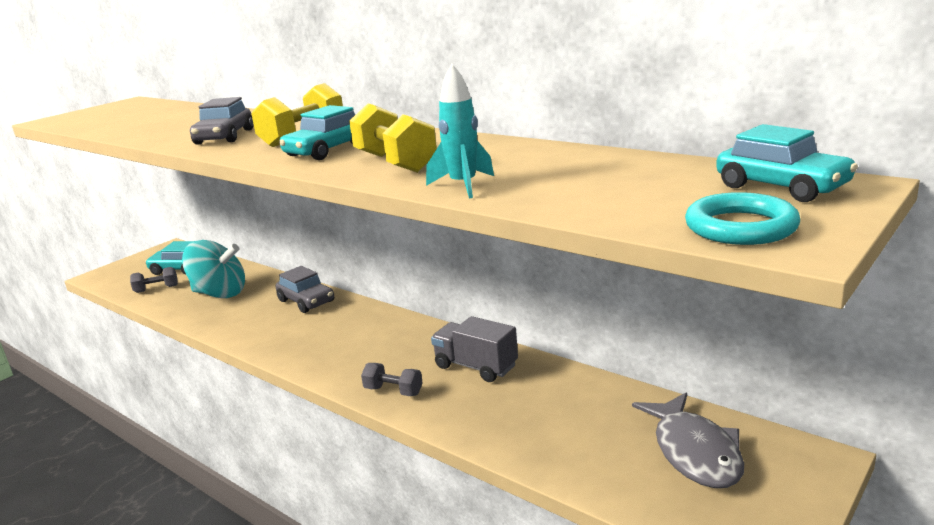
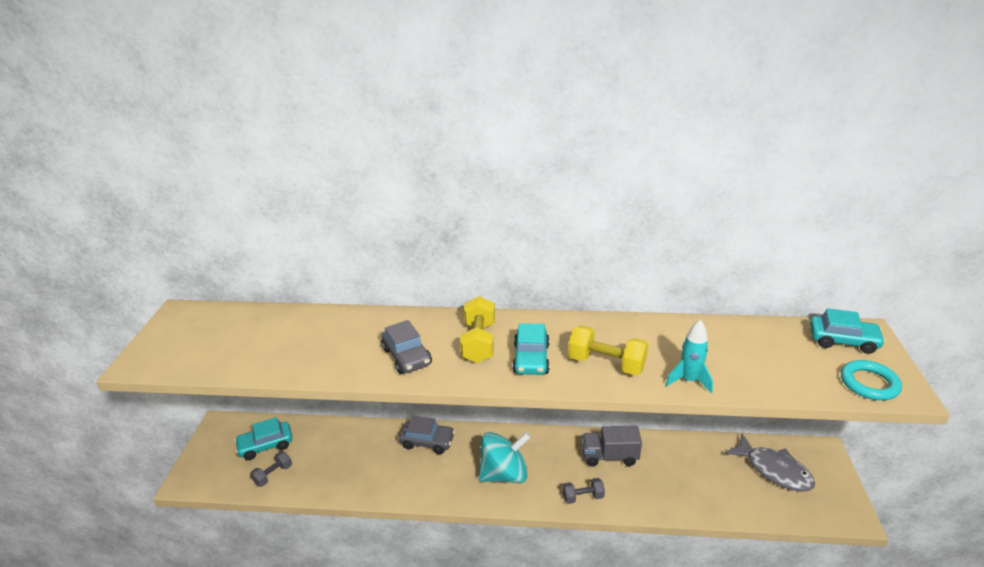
camera: 35 degrees left, 10 degrees up
(220, 293) = (342, 459): turquoise spinning top -> turquoise spinning top (504, 474)

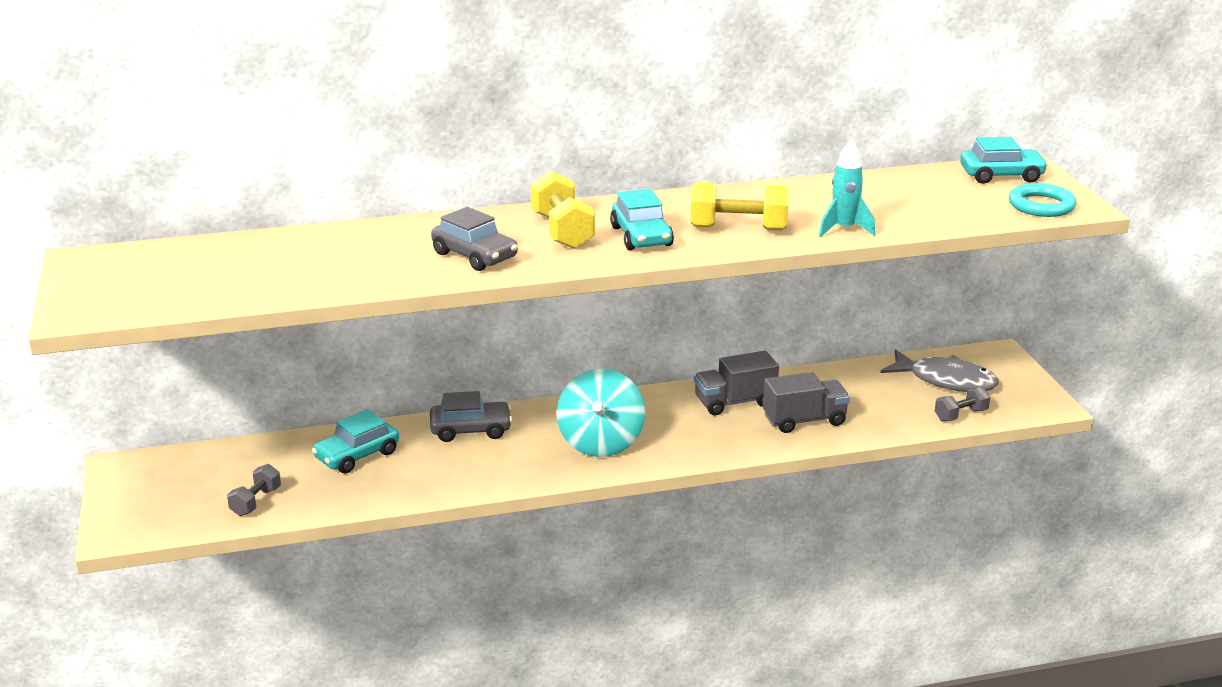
camera: 20 degrees left, 5 degrees down
(266, 445) = (219, 475): turquoise car -> turquoise car (357, 455)
(504, 474) = (601, 442): turquoise spinning top -> turquoise spinning top turned 135 degrees clockwise
(583, 497) = (718, 445): grey dumbbell -> grey dumbbell (961, 415)
(653, 486) = (804, 420): none -> grey truck

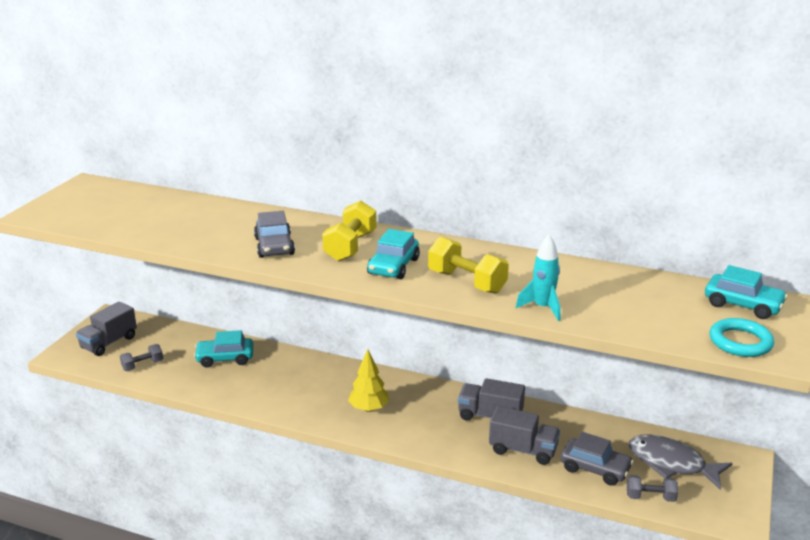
camera: 35 degrees right, 0 degrees up
(166, 495) = (109, 342): none -> grey truck
(471, 430) = (304, 367): grey car -> grey car (595, 468)
(601, 442) = (369, 408): turquoise spinning top -> yellow tree
(945, 380) = (671, 463): grey fish -> grey fish turned 150 degrees clockwise

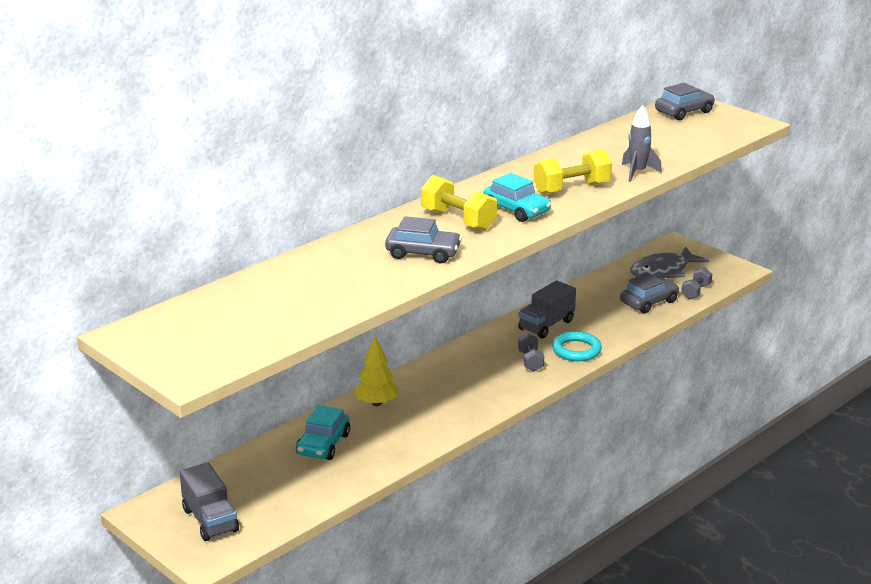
camera: 65 degrees left, 0 degrees up
(142, 365) = (287, 501): grey dumbbell -> grey dumbbell (530, 361)
(369, 408) = (488, 380): yellow tree -> yellow tree (376, 403)
(523, 450) = (604, 324): grey truck -> none
(542, 308) = (637, 172): turquoise rocket -> grey rocket
(740, 342) = (732, 127): turquoise ring -> turquoise ring (576, 350)
(743, 305) = (684, 112): turquoise car -> grey car

